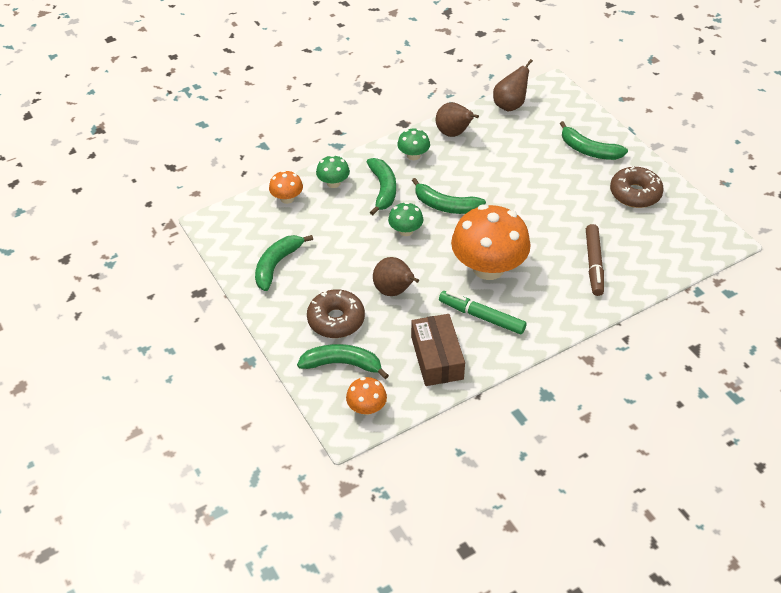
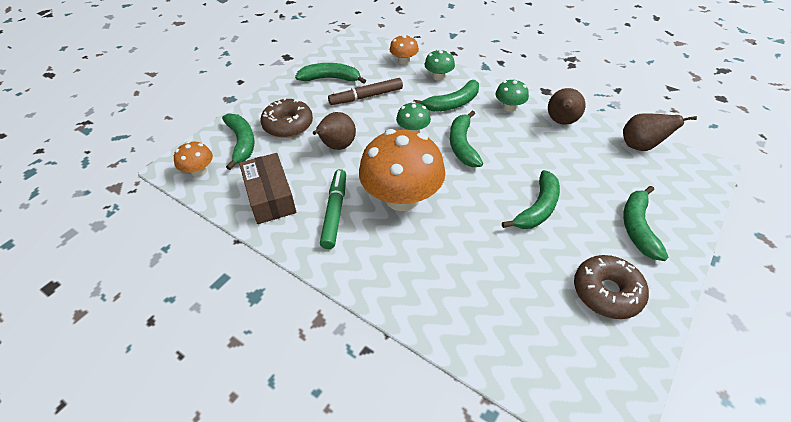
camera: 65 degrees right, 0 degrees up
(437, 358) = (270, 197): brown box -> brown box turned 75 degrees counterclockwise
(543, 192) = (537, 208): none -> green banana
(593, 264) = (461, 283): brown marker -> brown marker (366, 96)

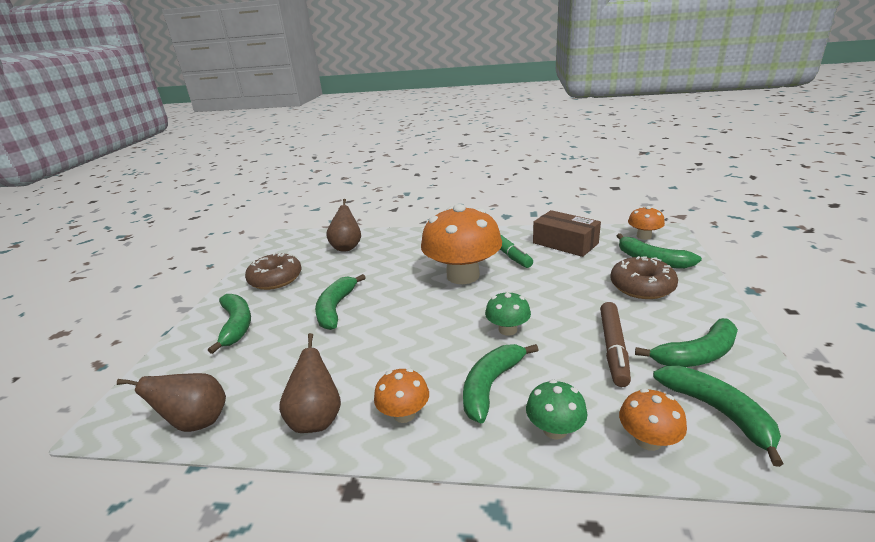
camera: 155 degrees right, 20 degrees down
(337, 146) = (566, 288): brown pear -> brown pear (347, 247)
(366, 96) = (613, 348): brown marker -> brown marker turned 150 degrees clockwise
(462, 145) = (439, 335): green banana -> green banana (717, 412)
(509, 107) = (404, 414): green mushroom -> orange mushroom

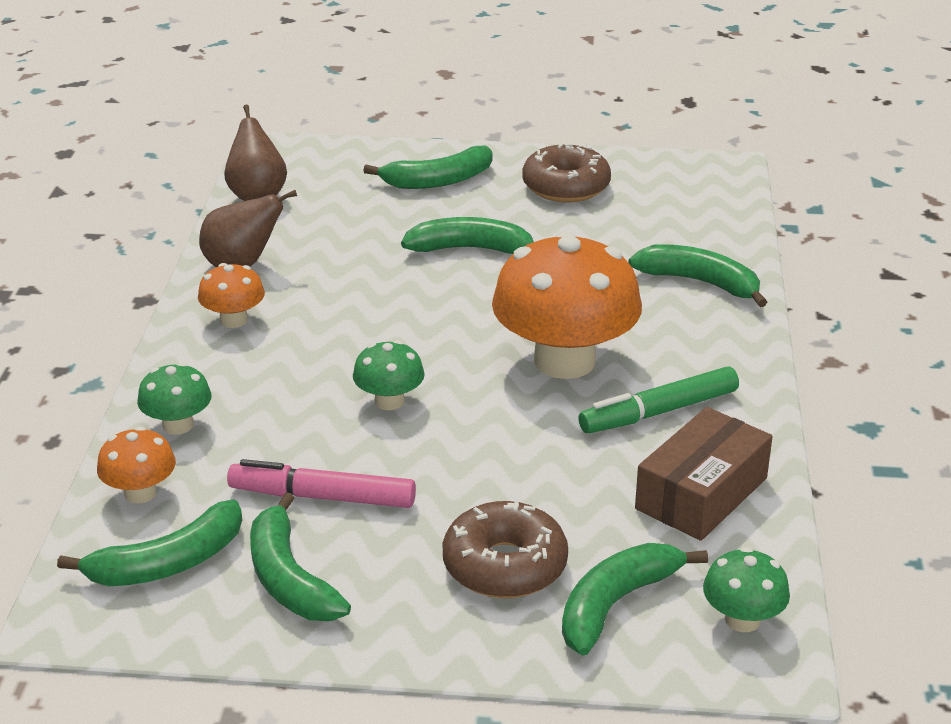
camera: 85 degrees right, 5 degrees up
(347, 247) = (682, 235): brown pear -> none
(491, 385) = (267, 382): green banana -> green banana (700, 283)
(613, 348) = (322, 497): brown marker -> pink marker
(643, 236) = (742, 619): orange mushroom -> green mushroom

